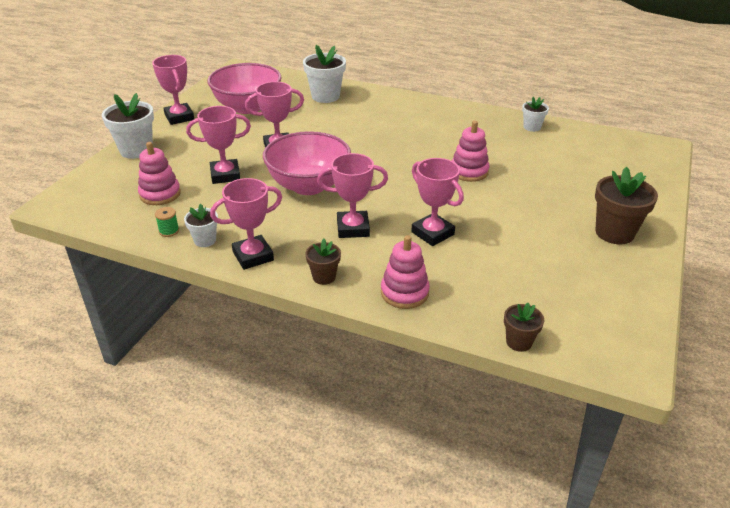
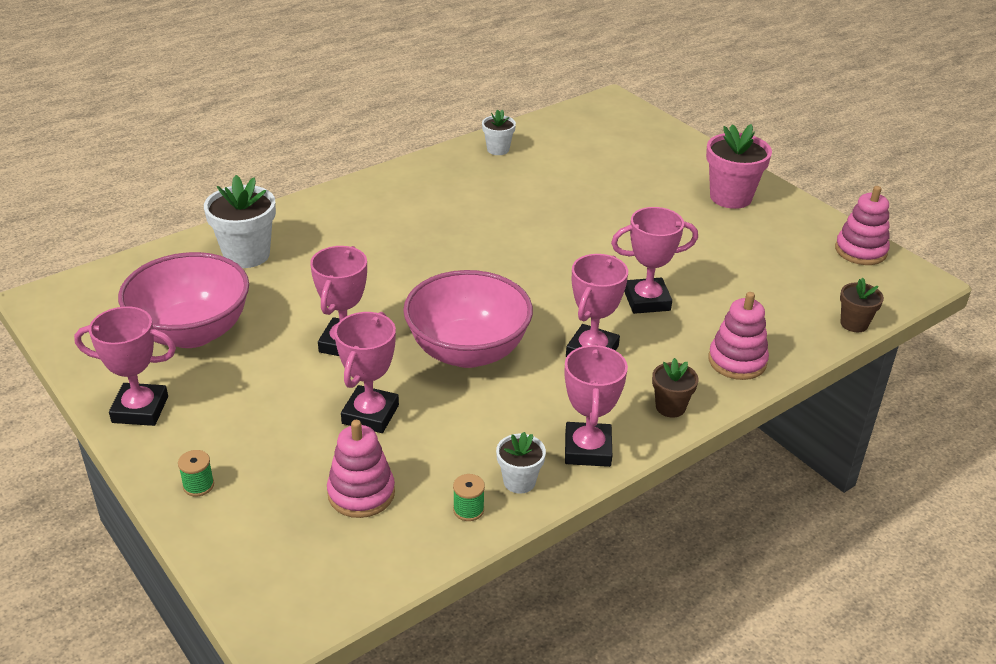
camera: 60 degrees left, 0 degrees up
(136, 150) = (198, 485): white flower pot -> green spool
(469, 171) = (548, 227): pink stacking toy -> pink stacking toy (860, 251)
(614, 233) = (730, 197): brown flower pot -> pink flower pot

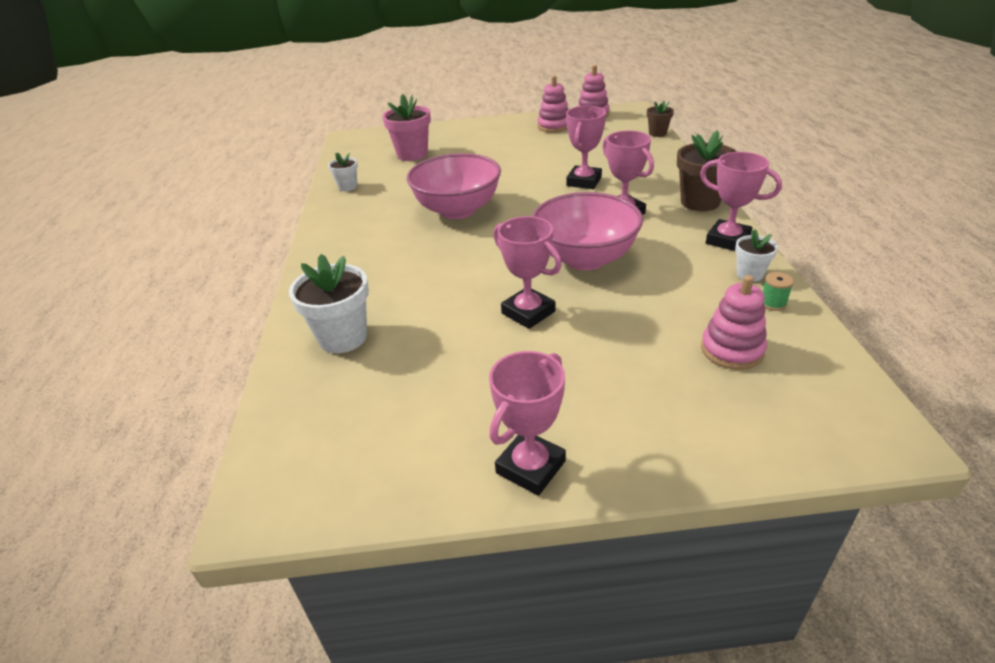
camera: 55 degrees left, 0 degrees up
(192, 332) = (432, 400): pink bowl -> pink bowl (457, 210)
(198, 485) = (677, 448): green spool -> none
(370, 414) = (632, 321): pink trophy -> none
(670, 407) = (700, 202): brown flower pot -> brown flower pot, size x1.77
(730, 197) = (502, 131): pink flower pot -> pink flower pot (412, 154)
(737, 361) = (668, 171): pink stacking toy -> pink stacking toy (554, 126)

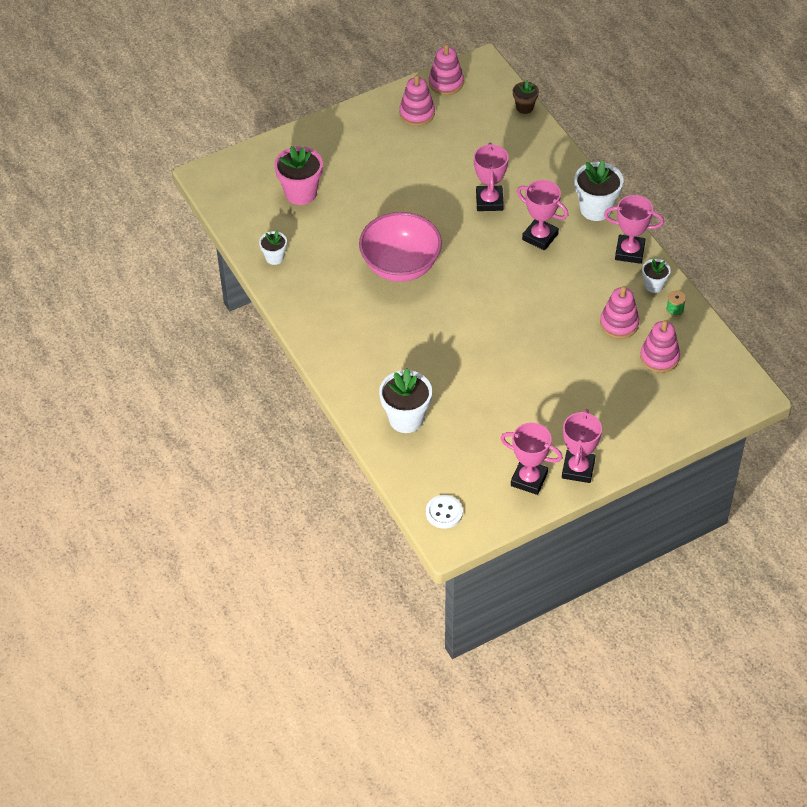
camera: 25 degrees left, 15 degrees up
(285, 468) = (444, 512): none -> white button
(528, 312) = (519, 362): pink trophy -> pink trophy (529, 479)
(585, 258) = (534, 298): pink bowl -> none
(685, 301) = (619, 323): none -> pink stacking toy
(700, 202) = (596, 209): brown flower pot -> white flower pot

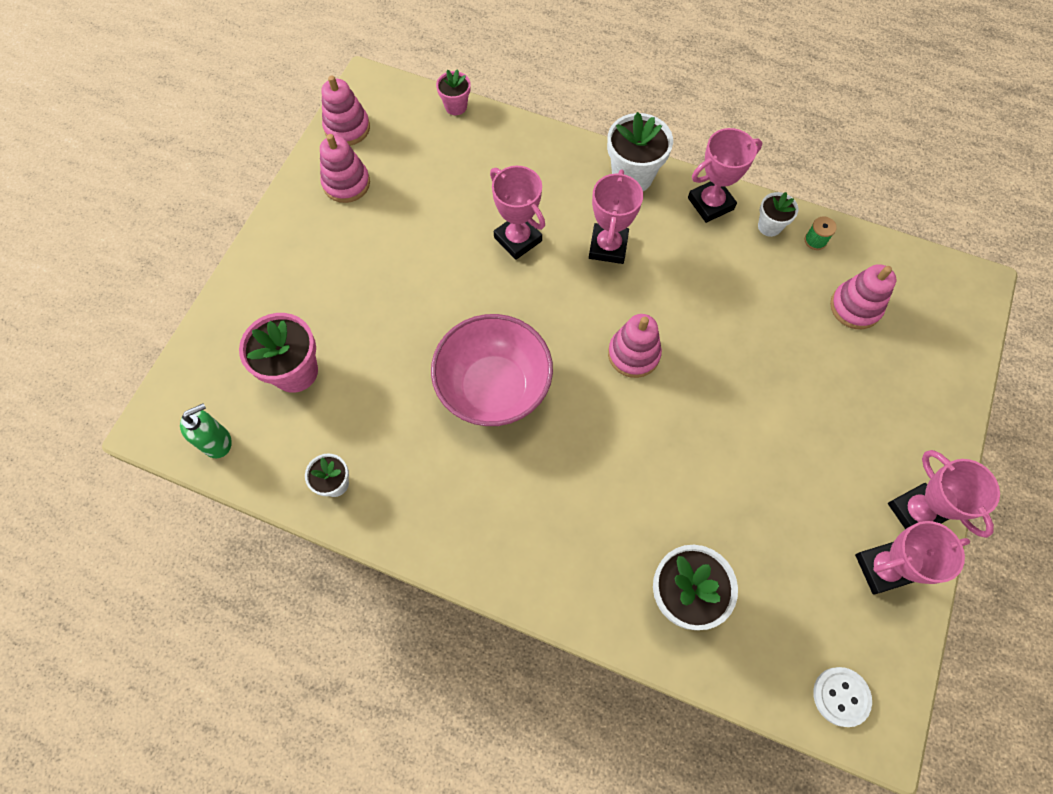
camera: 40 degrees left, 15 degrees up
(231, 202) = (217, 442): none -> green soap dispenser
(524, 107) = (456, 106): brown flower pot -> pink flower pot
(540, 237) = (608, 246): pink trophy -> pink trophy turned 75 degrees counterclockwise
(619, 323) = (780, 295): pink stacking toy -> pink stacking toy (633, 354)

